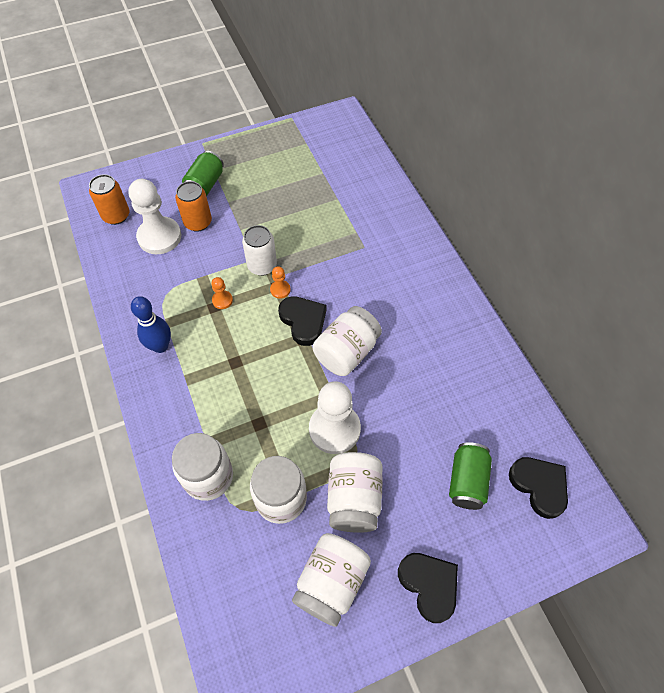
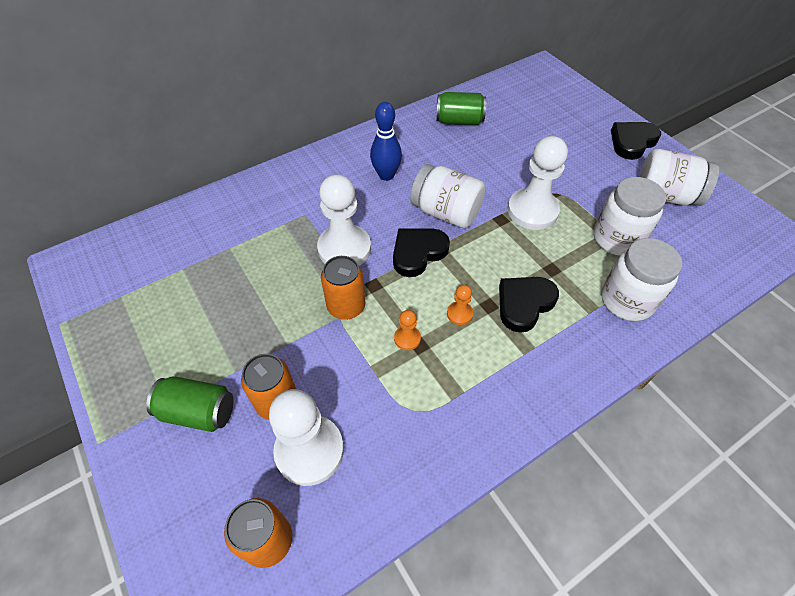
camera: 100 degrees left, 5 degrees down
(160, 346) = (493, 392): blue bowling pin -> blue bowling pin (386, 175)
(262, 266) = (346, 306): white can -> orange can
(280, 290) = (379, 281): orange pawn -> orange pawn (459, 314)
(320, 270) = (344, 248): none -> white pawn
(354, 499) = (590, 190): white jar -> none
(467, 481) = (541, 127): green can -> green can (459, 121)
(539, 486) = (527, 92): black heart -> black heart (524, 304)

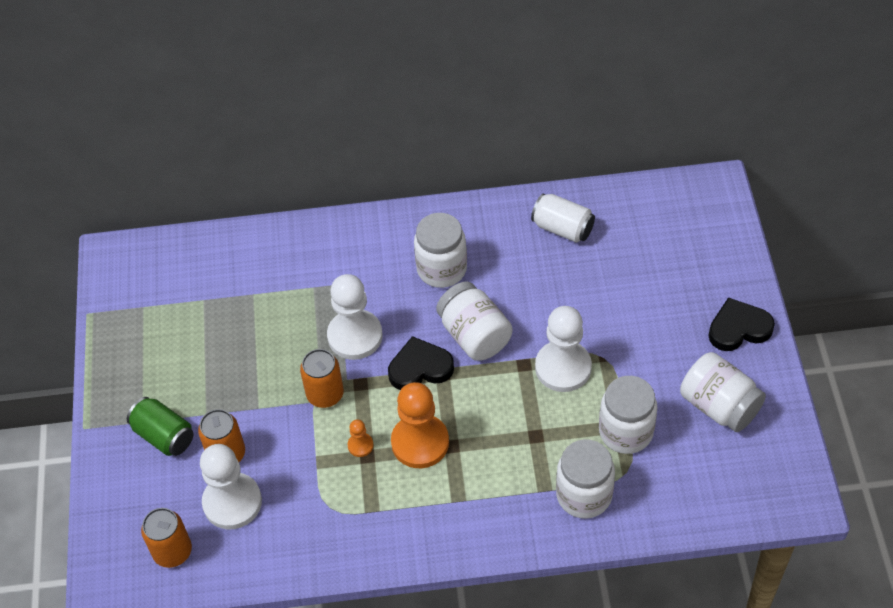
camera: 30 degrees right, 0 degrees up
(386, 175) = (441, 269): blue bowling pin -> white jar
(459, 121) = (562, 228): green can -> white can
(459, 314) = (420, 442): orange pawn -> orange pawn, size x2.24
(524, 304) = (485, 458): black heart -> none

